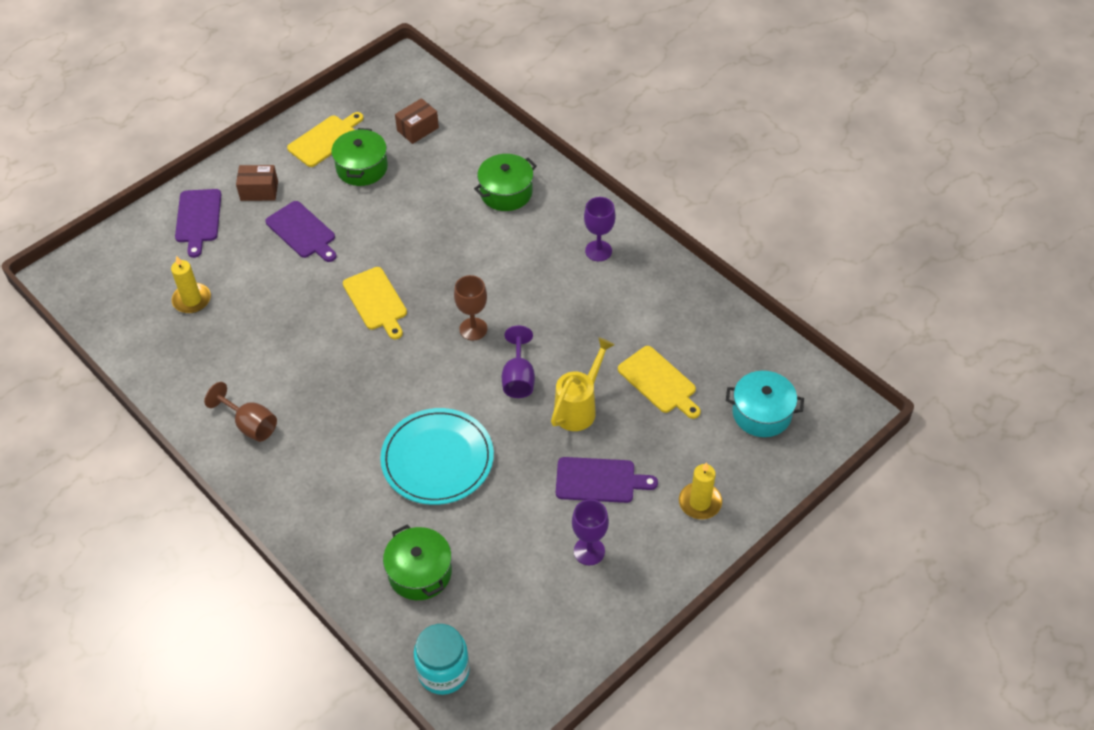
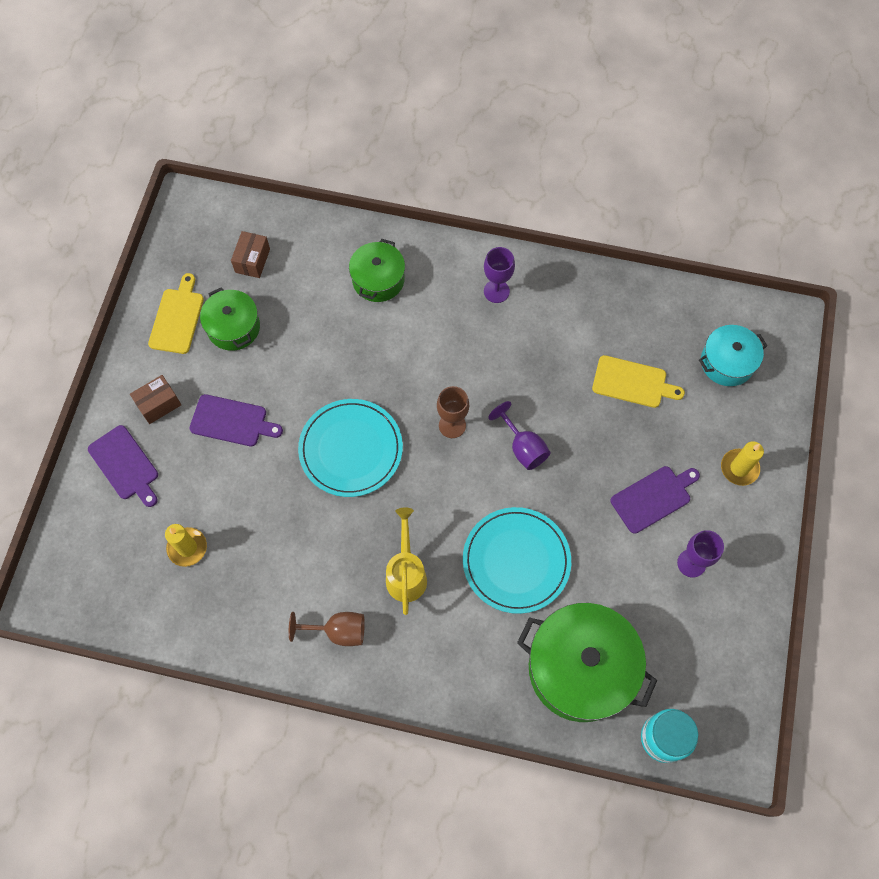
camera: 35 degrees left, 15 degrees up
(376, 301) = (351, 449): yellow cutting board -> turquoise plate
(420, 572) = (580, 668): green pot -> green pot, size x1.75
(579, 407) = (590, 443): yellow watering can -> yellow watering can (406, 573)

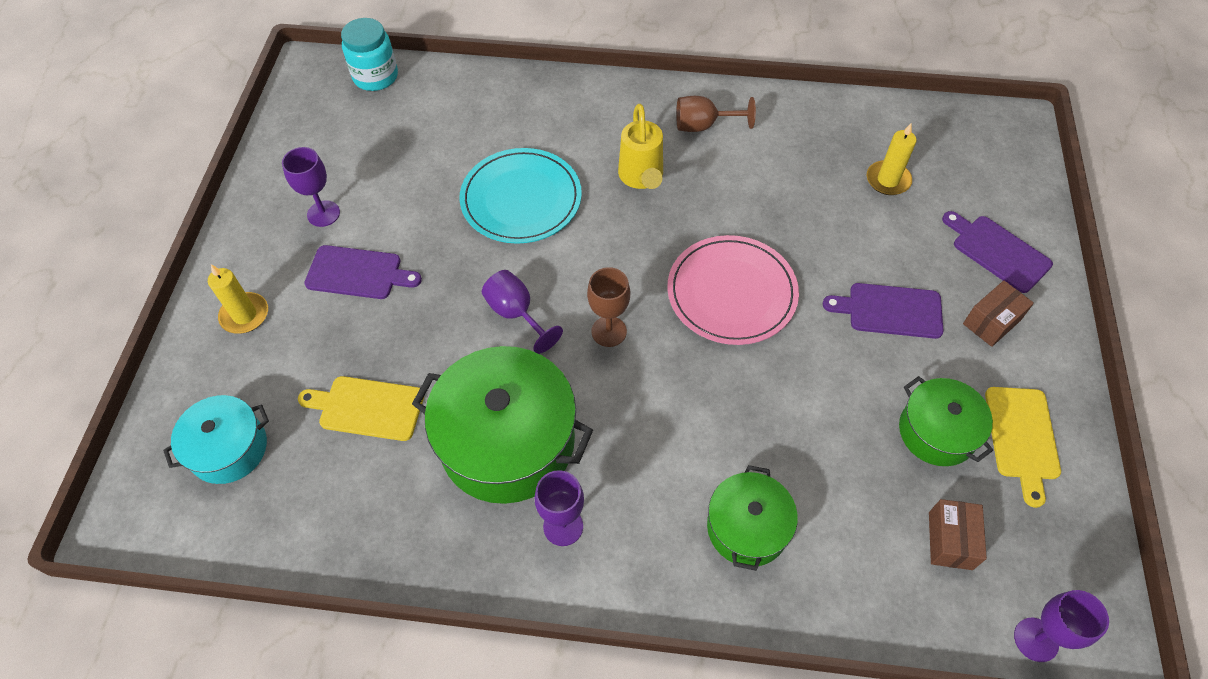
camera: 175 degrees right, 10 degrees down
(224, 205) = (1036, 639): none -> purple goblet
(351, 449) = (731, 292): turquoise plate -> pink plate
(580, 668) = (453, 118): green pot -> green pot (507, 441)
(653, 498) = (358, 273): purple cutting board -> purple cutting board turned 135 degrees counterclockwise

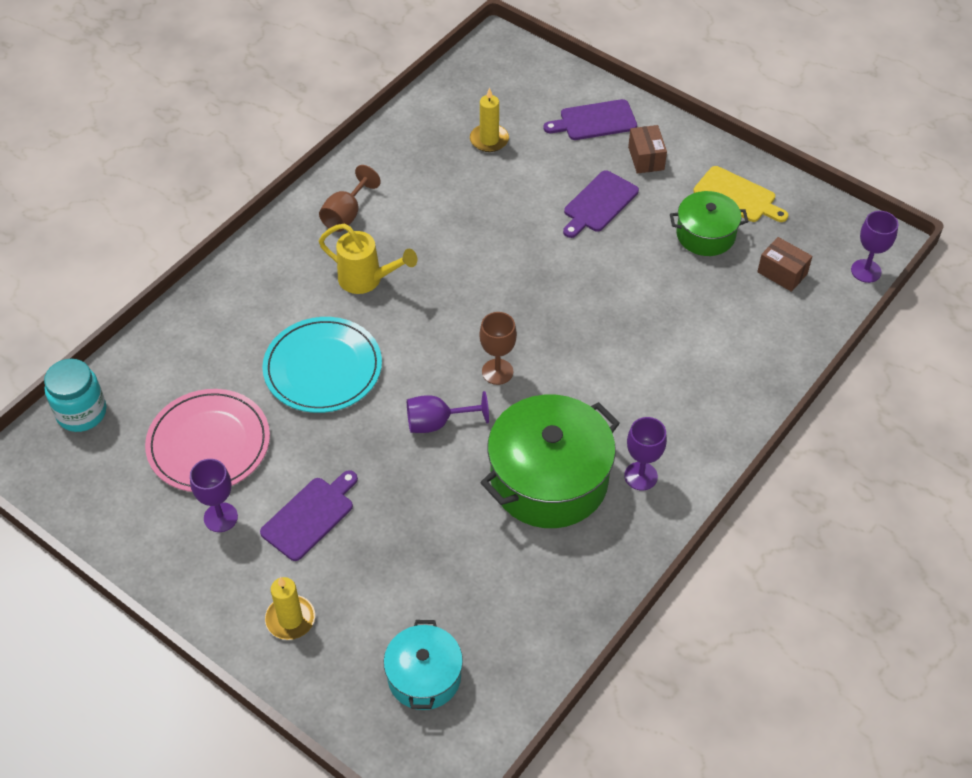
camera: 60 degrees left, 5 degrees down
(367, 407) = (454, 561): yellow cutting board -> none
(731, 292) = (518, 281): pink plate -> pink plate (209, 443)
(747, 527) = (708, 371): green pot -> none

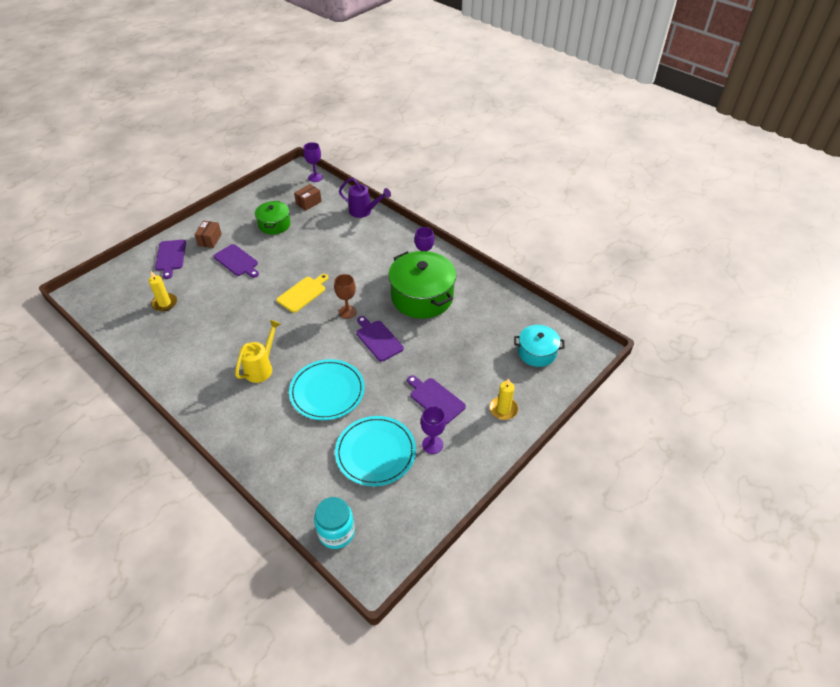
camera: 85 degrees left, 5 degrees down
(209, 443) = (375, 452): pink plate -> turquoise plate
(346, 214) = (201, 376): brown goblet -> none
(437, 423) = (378, 339): purple goblet -> purple cutting board
(646, 158) = (210, 240): brown box -> brown box turned 75 degrees counterclockwise
(737, 196) = (251, 210): yellow cutting board -> yellow cutting board (303, 293)
(777, 363) = (364, 211): none -> purple watering can

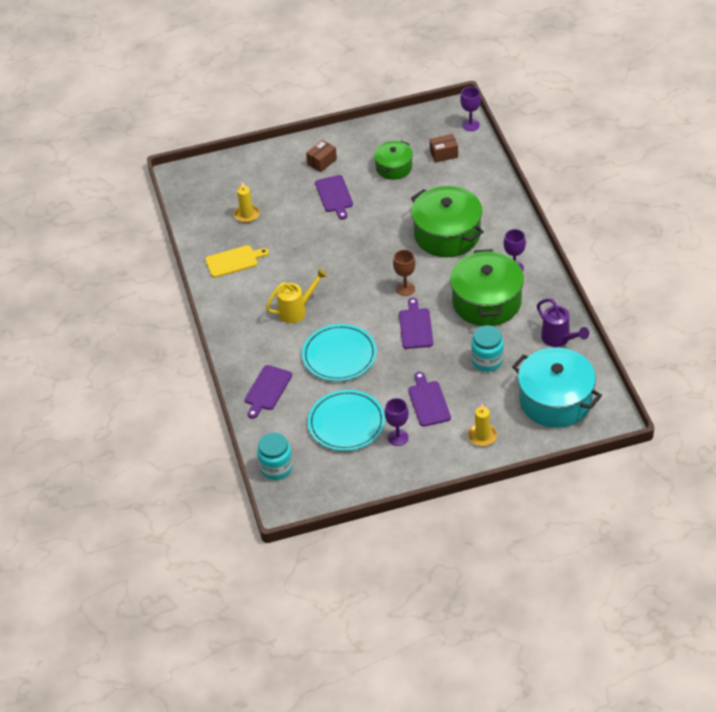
camera: 35 degrees right, 0 degrees up
(170, 257) = (276, 167): purple cutting board -> purple cutting board (267, 390)
(303, 293) = (376, 253): yellow cutting board -> yellow cutting board (234, 261)
(352, 258) = (447, 234): none -> green pot
(364, 211) = (494, 186): purple watering can -> purple watering can (559, 339)
(458, 343) = (487, 361): none -> turquoise jar
(537, 352) = (555, 400): turquoise pot -> turquoise pot, size x1.75

